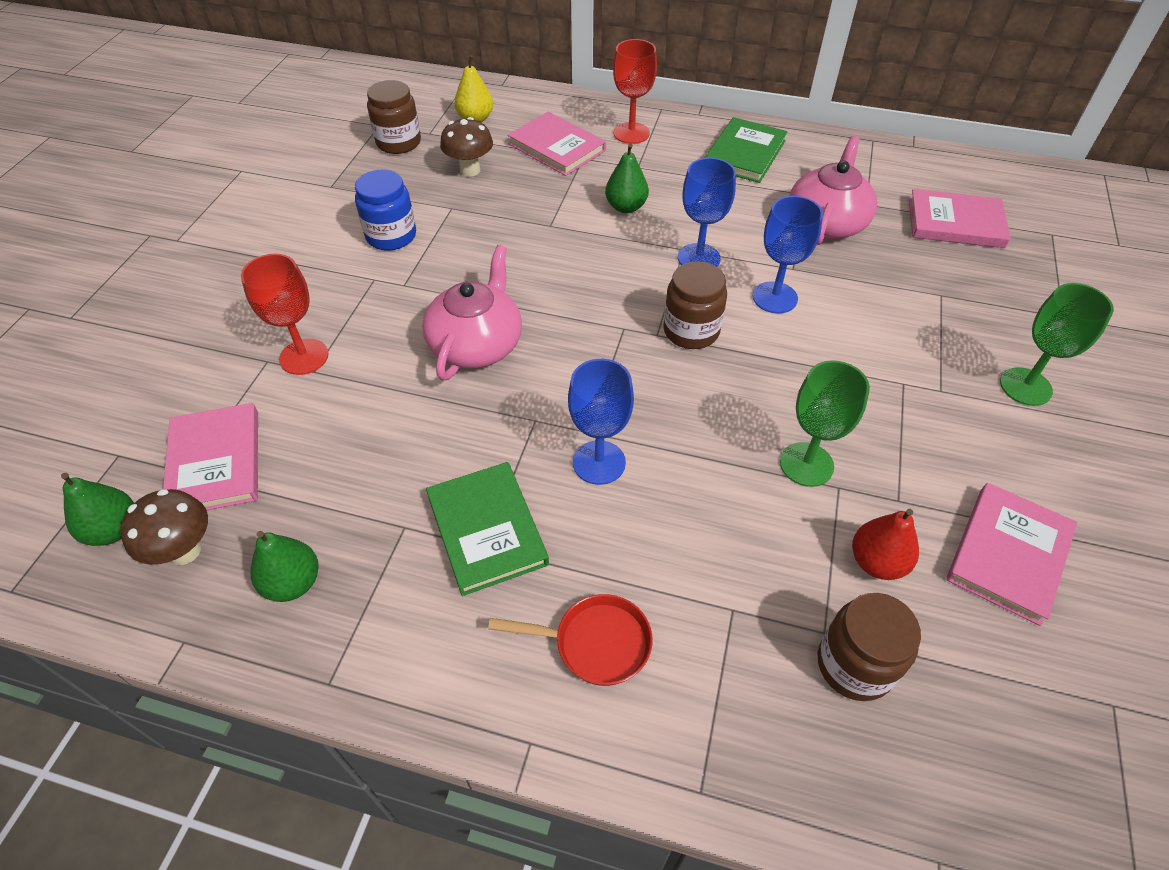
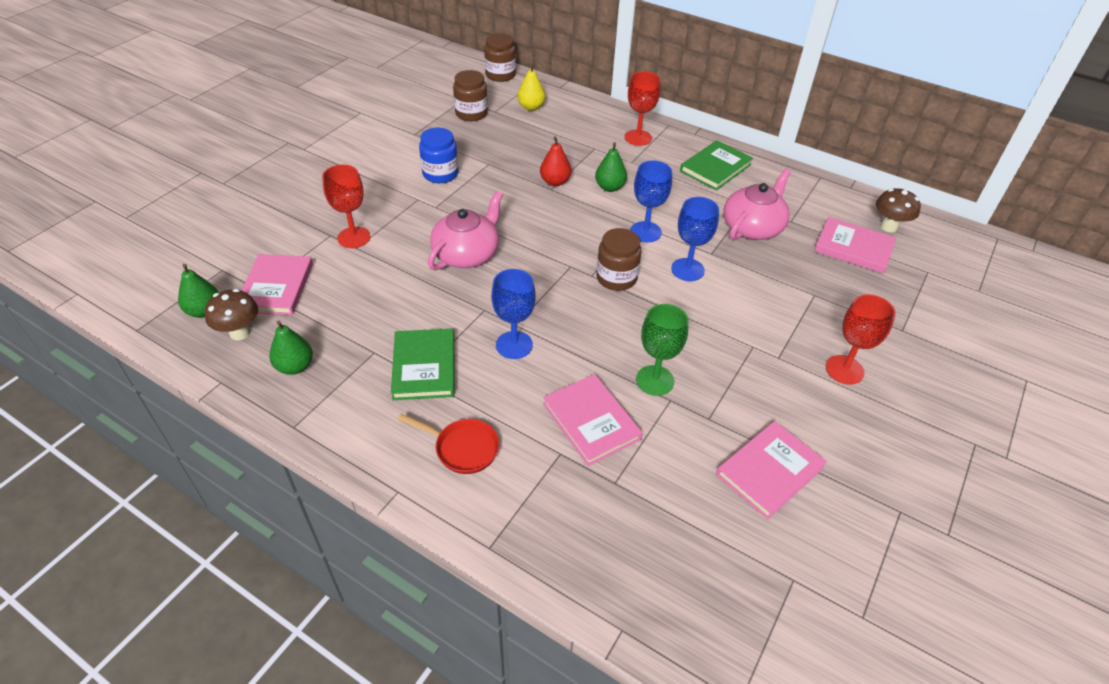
camera: 15 degrees right, 5 degrees down
(470, 170) = (512, 141): brown mushroom -> brown mushroom (888, 227)
(556, 147) = (579, 137): pink book -> pink book (591, 421)
(854, 665) = (625, 506): brown jar -> brown jar (500, 75)
(876, 562) = (672, 451): red pear -> red pear (555, 182)
(1025, 387) = (844, 370): green goblet -> red goblet

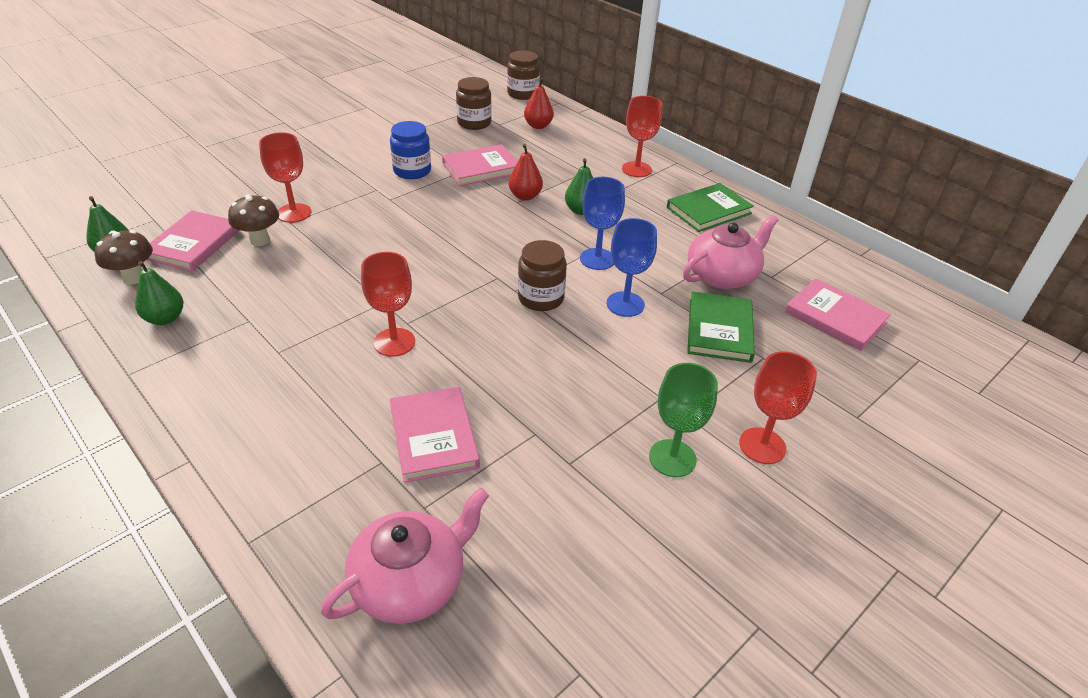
camera: 15 degrees right, 5 degrees down
(424, 367) = (290, 344): green book -> green book (719, 330)
(462, 448) = (280, 433): red pan -> none
(467, 254) = (396, 247): pink teapot -> pink teapot (410, 581)
(514, 345) = (394, 342): blue goblet -> red goblet
(531, 107) = (538, 126): yellow pear -> red pear
(655, 380) = (528, 409): green goblet -> green goblet (672, 458)
(769, 471) = (613, 539): pink book -> pink book (481, 168)
(888, 227) = (890, 303): brown mushroom -> brown mushroom (260, 240)

